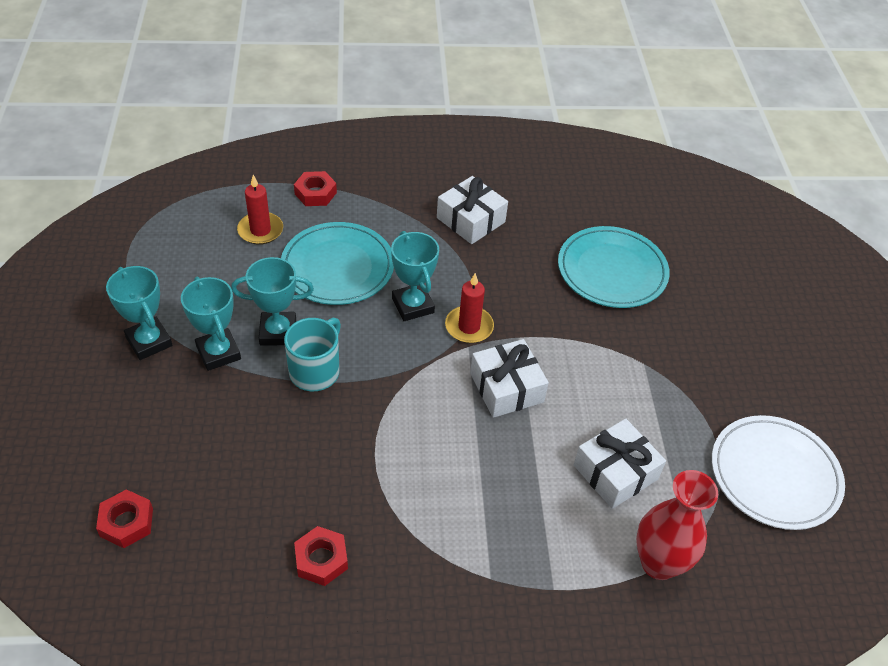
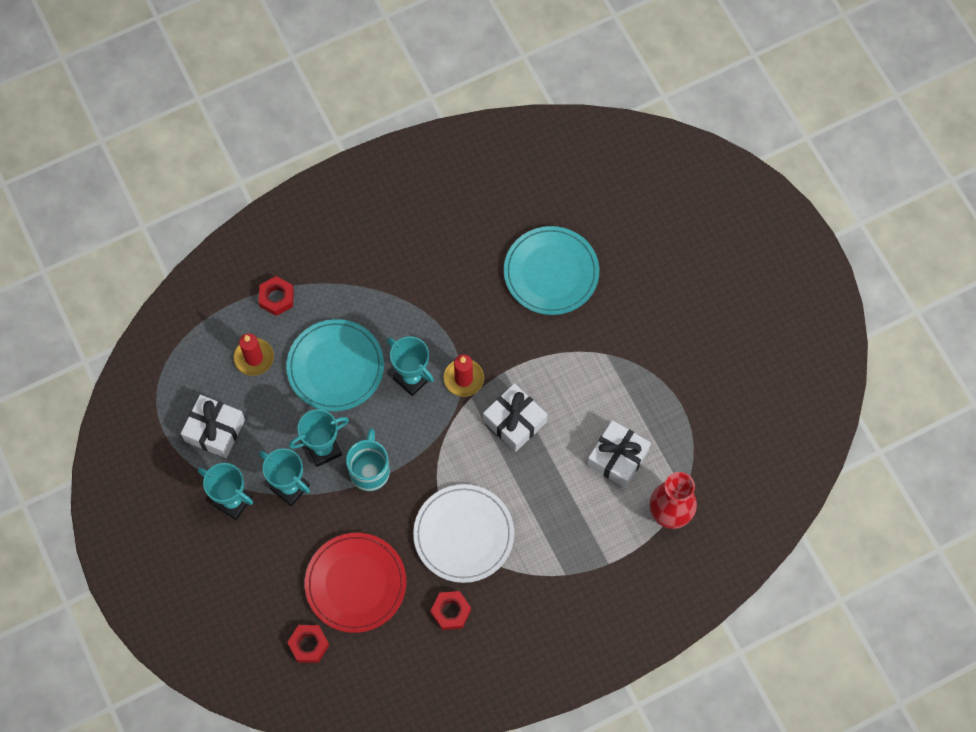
camera: 20 degrees left, 20 degrees up
(226, 478) = (356, 583): none -> red plate
(471, 220) = (417, 269): white gift -> white gift (215, 430)
(774, 475) = (726, 410): white plate -> white plate (463, 534)

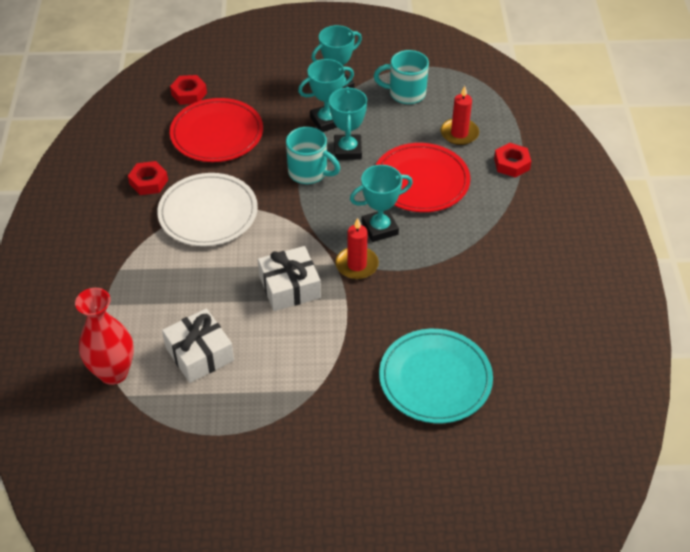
camera: 115 degrees right, 20 degrees down
(215, 430) = (405, 93): white gift -> turquoise mug
(335, 367) = (421, 181): turquoise plate -> red plate

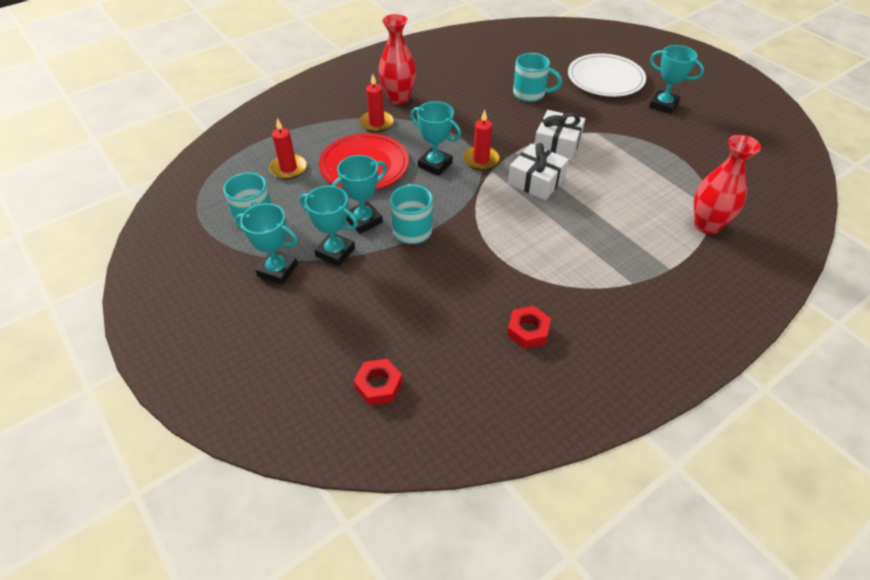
camera: 125 degrees left, 0 degrees up
(199, 354) = (639, 193): white gift -> white gift (557, 144)
(208, 213) = (519, 265): white plate -> white plate (605, 79)
(217, 134) = (419, 321): red plate -> none
(303, 501) = (663, 105): none -> turquoise trophy
(435, 379) = (530, 94): turquoise plate -> turquoise mug
(483, 219) = (376, 123): none -> red candle
(511, 164) = (304, 131): red nut -> none
(517, 257) = (398, 98): none -> red vase

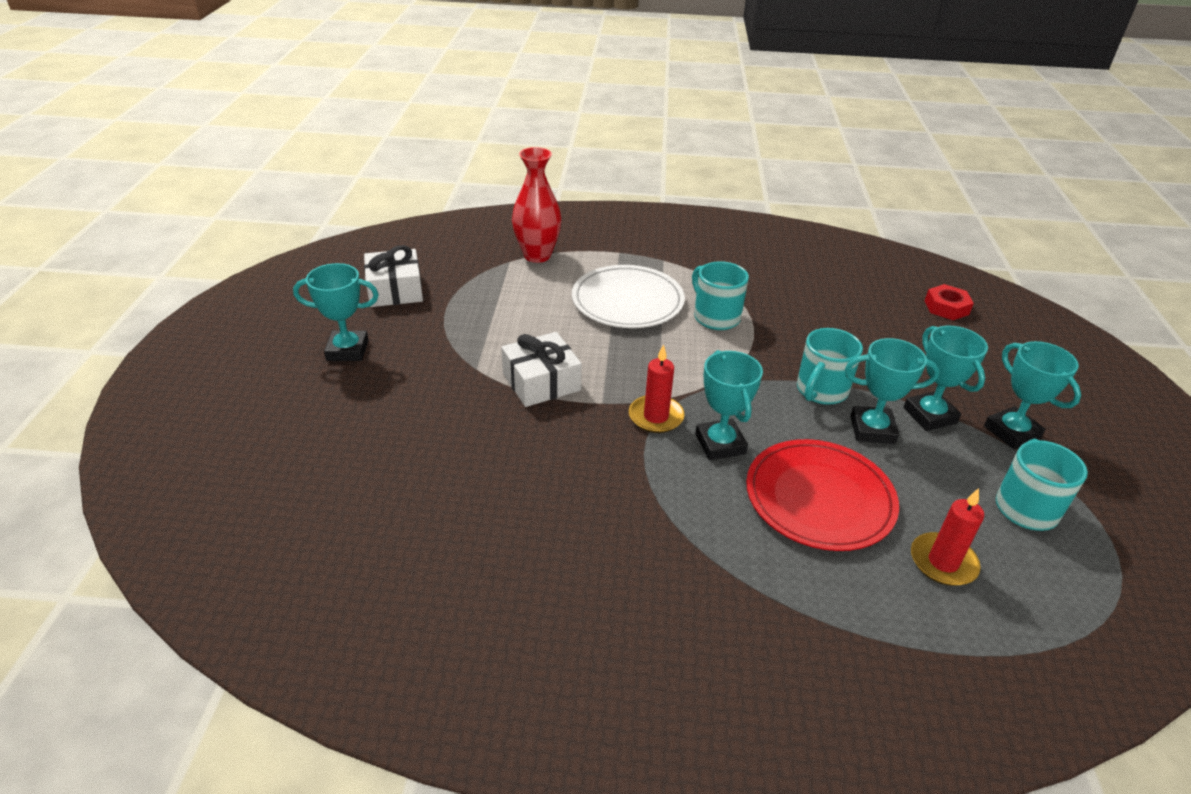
camera: 140 degrees left, 10 degrees down
(376, 123) = (742, 561): red candle -> none
(398, 98) = (659, 590): red vase -> none
(528, 331) = (788, 278): red nut -> none
(530, 94) = (459, 463): turquoise mug -> turquoise mug (715, 317)
(536, 181) = (626, 361): white gift -> white gift (395, 290)
(605, 79) = (330, 421): white plate -> white plate (627, 301)
(663, 105) = (347, 350): turquoise trophy -> turquoise trophy turned 75 degrees counterclockwise

